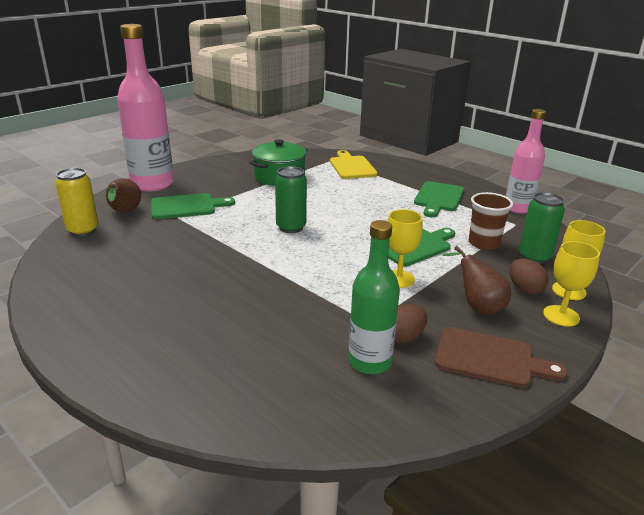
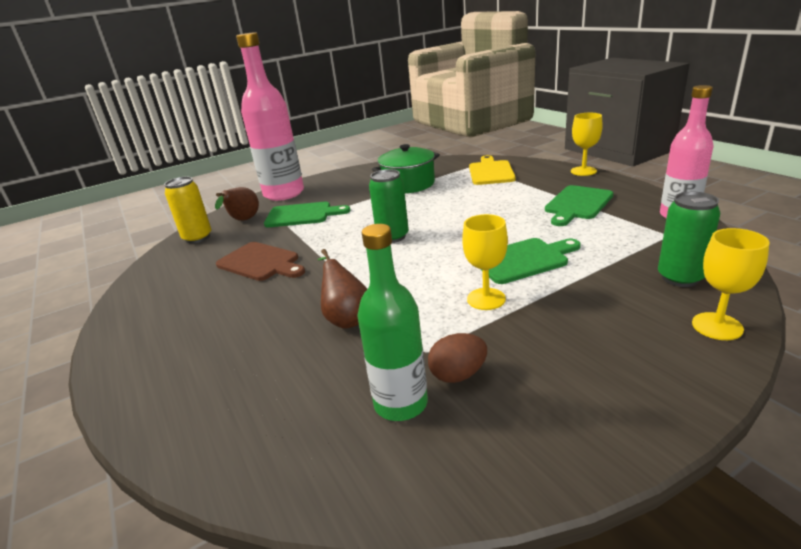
camera: 20 degrees right, 0 degrees up
(477, 306) = (574, 340): brown pear -> brown pear (346, 318)
(484, 243) = (614, 258): brown cup -> none
(489, 358) = (562, 415): brown cutting board -> brown cutting board (260, 262)
(525, 289) = (650, 320): brown egg -> none
(561, 316) = (693, 362): yellow goblet -> yellow goblet (583, 171)

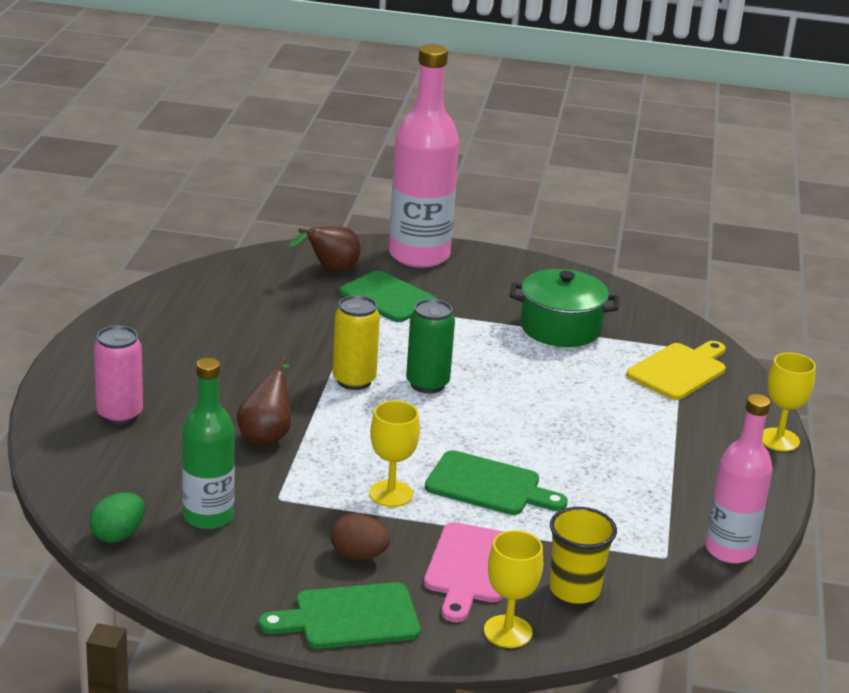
camera: 35 degrees right, 0 degrees up
(197, 238) = (265, 266): yellow can -> yellow can (354, 380)
(208, 377) = (119, 415): none -> pink can
(260, 262) = (279, 335): brown cutting board -> none
(352, 484) = (118, 535): none -> green egg
(458, 375) = (271, 527): brown egg -> brown egg (358, 555)
(577, 204) = (668, 471): green cutting board -> green cutting board (350, 618)
(614, 306) = (471, 567): none -> pink cutting board
(680, 278) = (574, 589): green can -> yellow cup

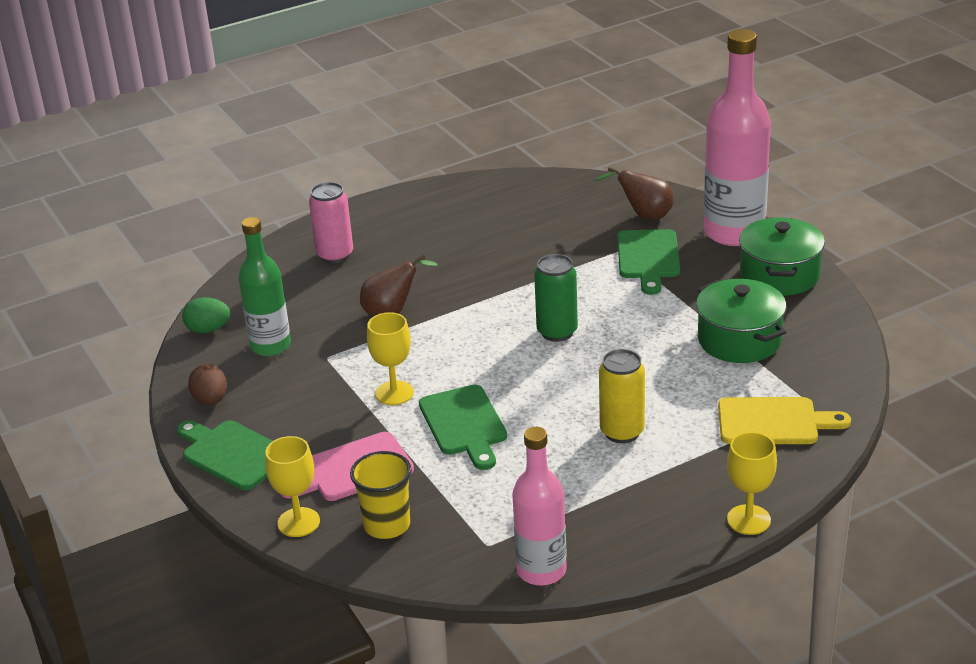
camera: 55 degrees right, 5 degrees up
(354, 380) = (512, 304): yellow can -> yellow can (622, 432)
(358, 555) = (305, 420): brown egg -> brown egg (211, 400)
(504, 272) = (779, 275): none -> green pot

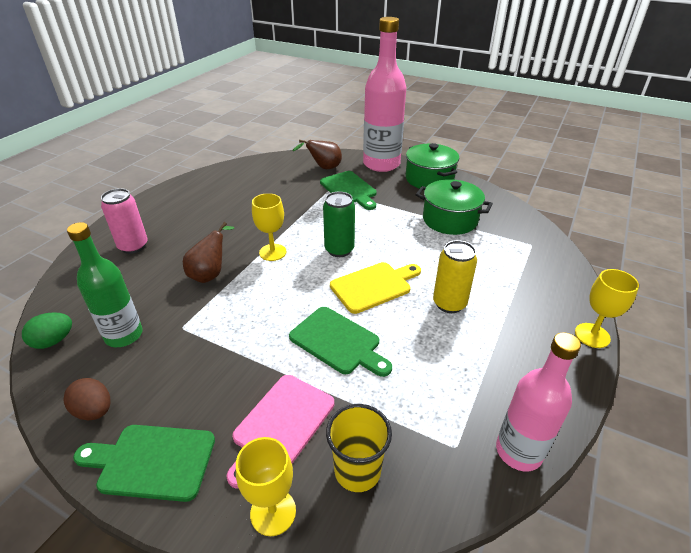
camera: 35 degrees left, 5 degrees up
(394, 393) = (262, 337): yellow goblet -> yellow goblet (272, 252)
(773, 422) = (525, 262): yellow cutting board -> yellow cutting board (373, 286)

